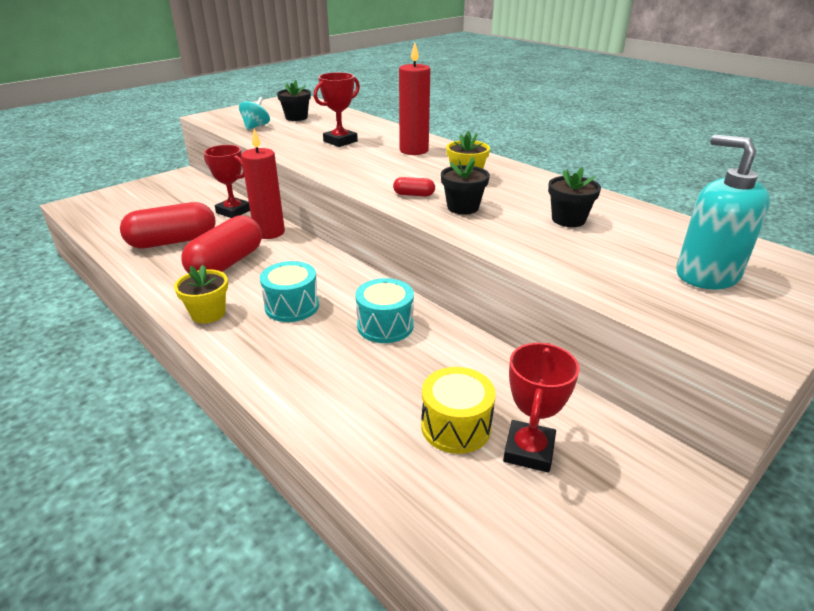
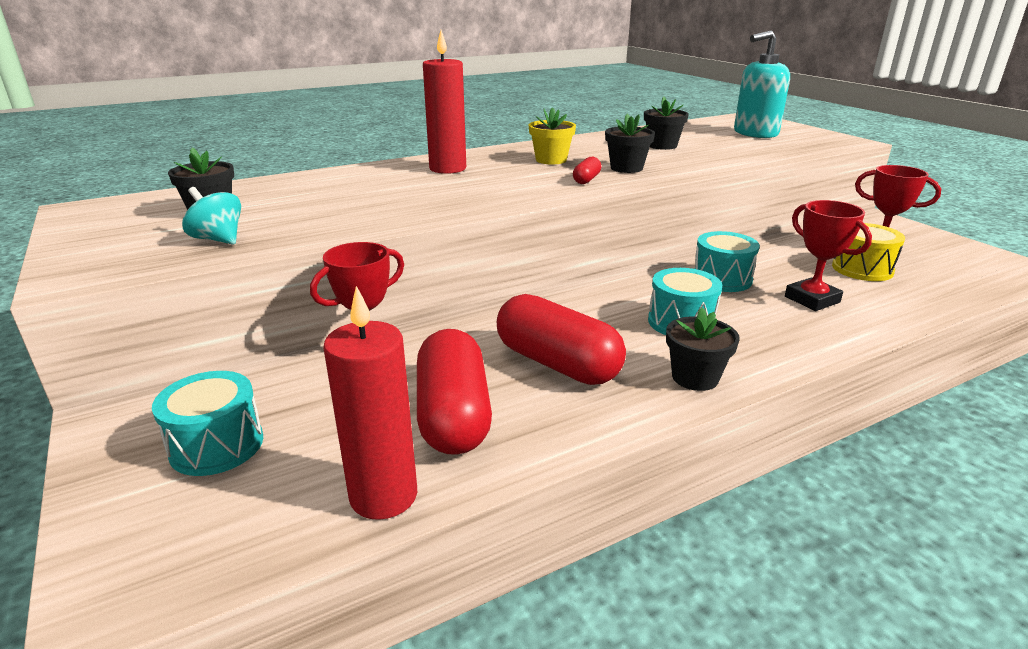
camera: 75 degrees left, 5 degrees down
(157, 198) = (217, 445): none -> turquoise drum
(208, 313) = (695, 377): yellow flower pot -> black flower pot
(269, 232) = (472, 329): red candle -> red candle (383, 496)
(340, 141) = (372, 195): red trophy -> red trophy (812, 299)

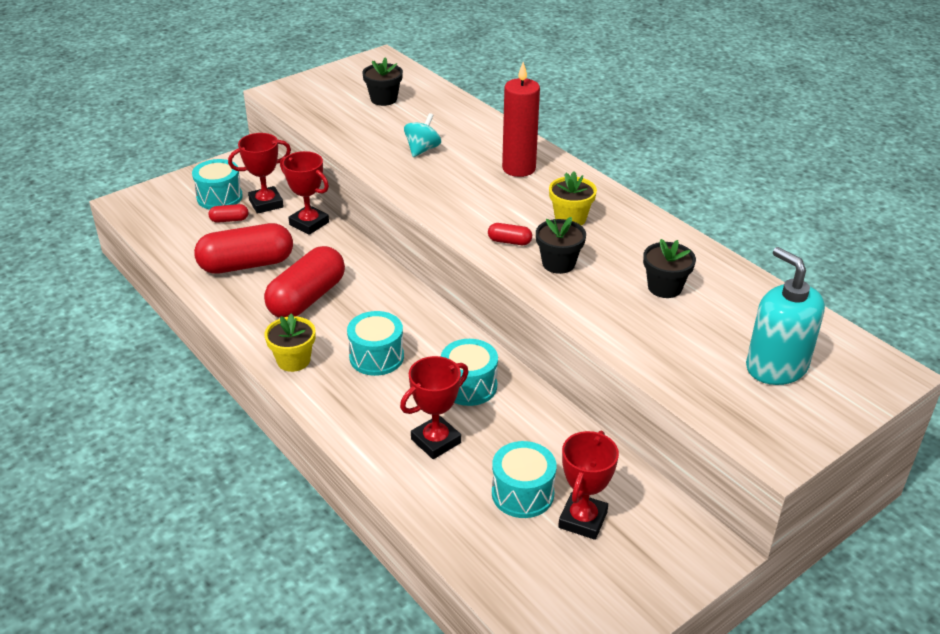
camera: 80 degrees right, 10 degrees up
(218, 239) = (336, 115): turquoise spinning top -> turquoise spinning top (422, 149)
(282, 393) = (266, 203): none -> red trophy
(305, 433) = (229, 220): none -> red capsule
(383, 496) = (179, 253): red candle -> none
(695, 377) = (293, 360): black flower pot -> yellow flower pot
(862, 269) = (522, 493): yellow drum -> turquoise drum

